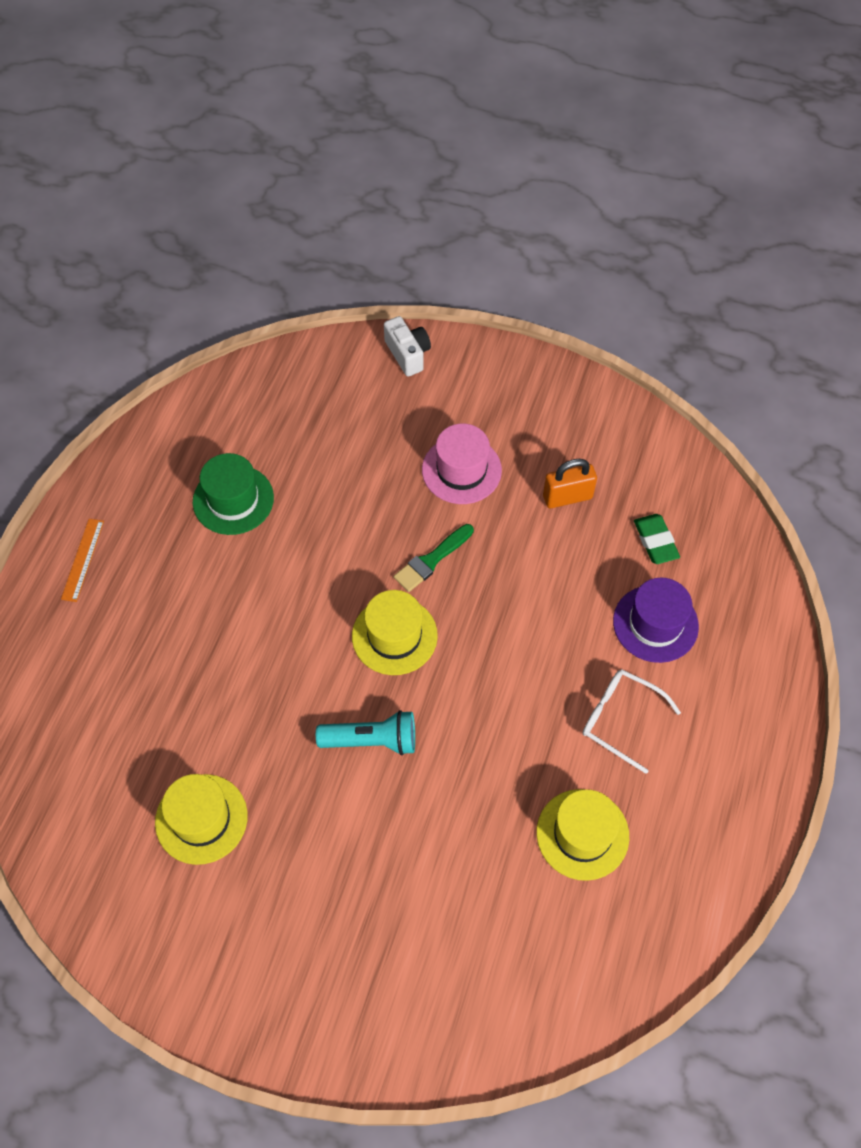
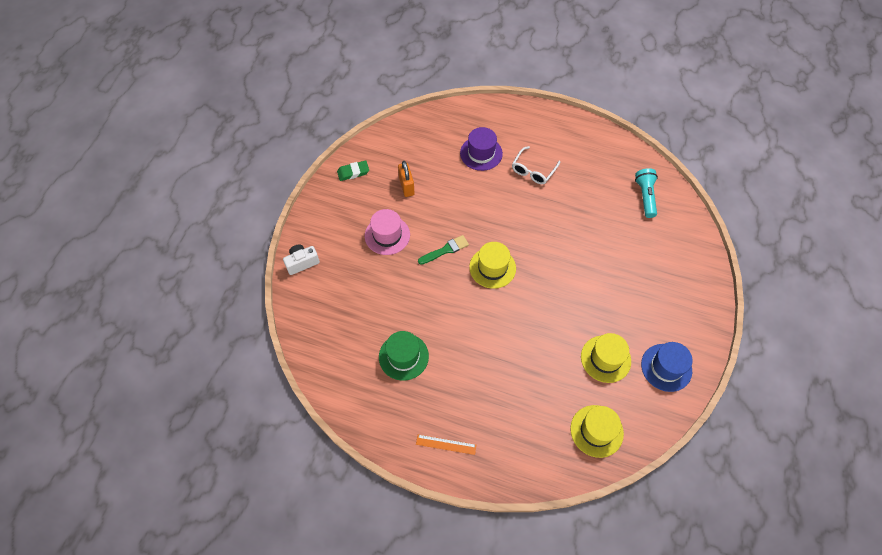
camera: 90 degrees left, 0 degrees up
(174, 930) = (666, 367): none -> blue hat
(371, 740) = (553, 277): turquoise flashlight -> turquoise flashlight (645, 197)
(431, 560) = (445, 250): green brush -> green brush turned 75 degrees counterclockwise
(582, 834) = (592, 188): yellow hat -> yellow hat (596, 431)
(655, 541) = (434, 150): green eraser -> green eraser (353, 172)

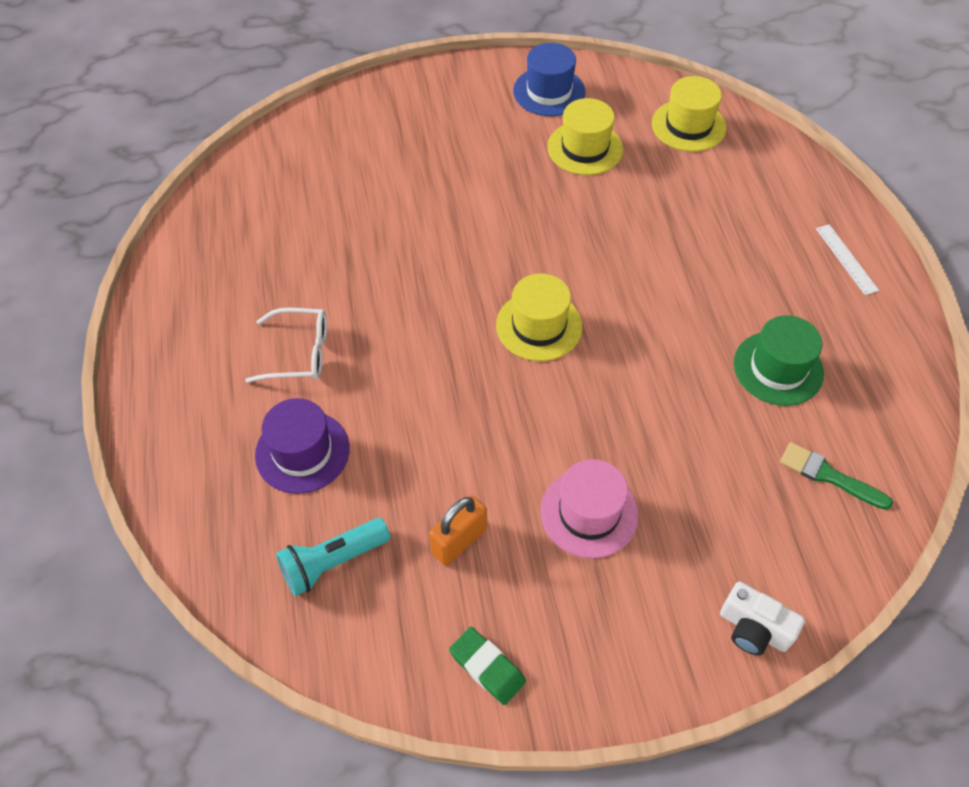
camera: 120 degrees left, 5 degrees down
(445, 250) = (553, 405): green brush -> green brush (829, 476)
(446, 444) = (846, 259): orange ruler -> white ruler
(645, 197) = (272, 191): turquoise flashlight -> turquoise flashlight (333, 562)

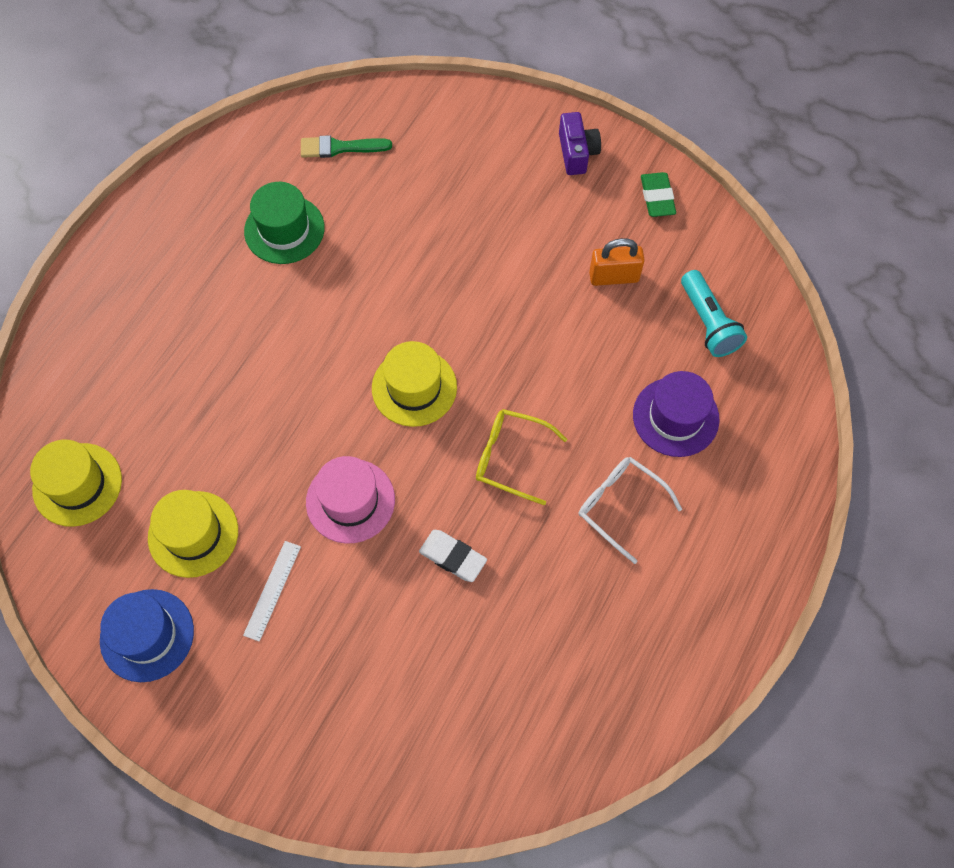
camera: 140 degrees left, 10 degrees up
(333, 562) = (708, 322): turquoise flashlight -> turquoise flashlight turned 60 degrees clockwise
(399, 242) = (452, 557): none -> white eraser
(415, 329) = (511, 458): none -> yellow glasses
(589, 513) = (513, 234): pink hat -> pink hat (350, 501)
(614, 655) = (577, 153): none -> purple camera
(753, 629) = (484, 110): white camera -> none
(829, 476) = (340, 147): green brush -> green brush turned 105 degrees clockwise
(846, 259) = (129, 266): white ruler -> white ruler (272, 590)

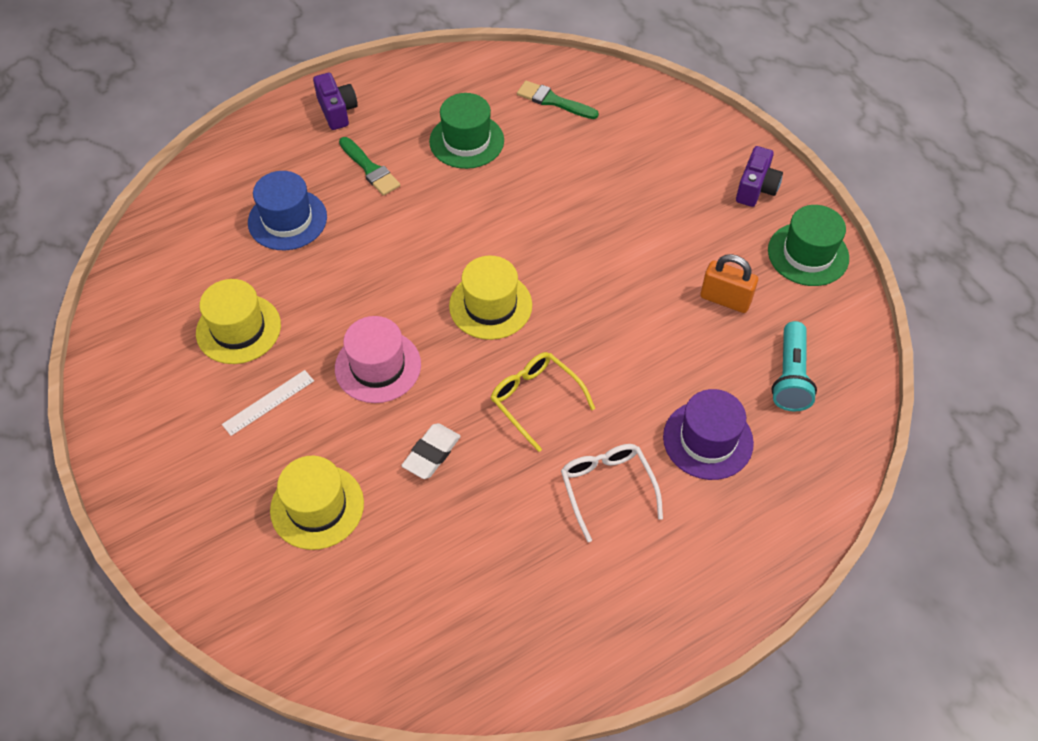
camera: 30 degrees right, 10 degrees down
(77, 484) = (180, 250): yellow hat -> yellow hat (317, 506)
(134, 257) = (337, 111): none -> purple camera
(147, 635) = (151, 385): blue hat -> blue hat (287, 220)
(209, 304) = (370, 169): none -> green brush
(452, 557) = (431, 453): white eraser -> white eraser turned 60 degrees clockwise
(657, 197) = (808, 254): green eraser -> green hat

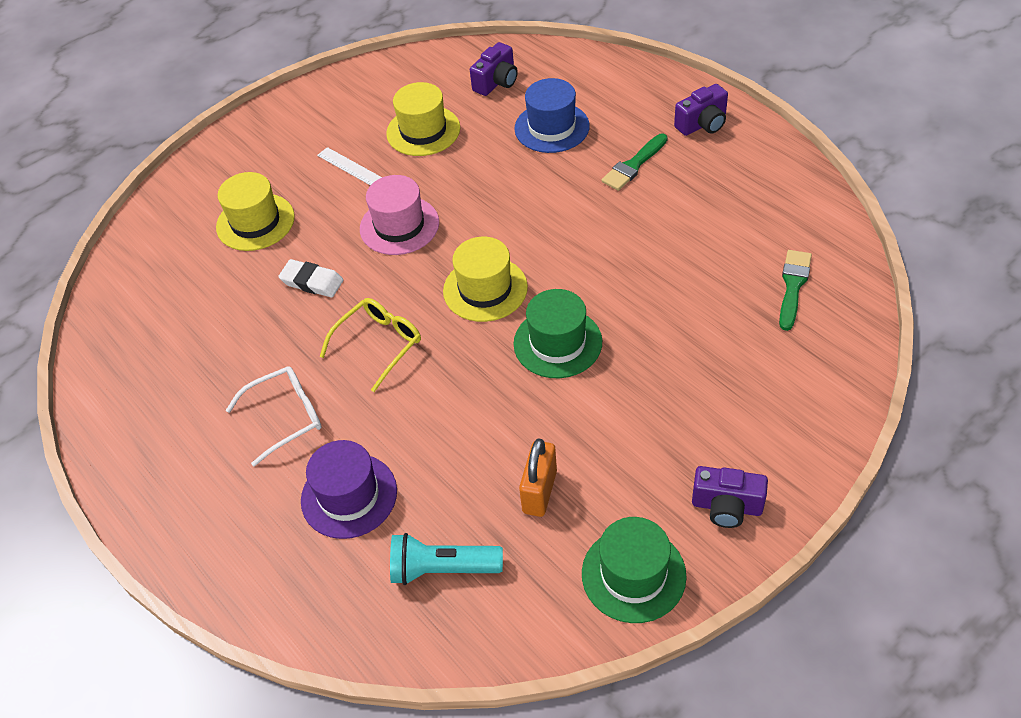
camera: 85 degrees right, 5 degrees down
(191, 253) = (496, 82): none -> purple camera
(466, 141) = (700, 226): green hat -> green hat (557, 343)

